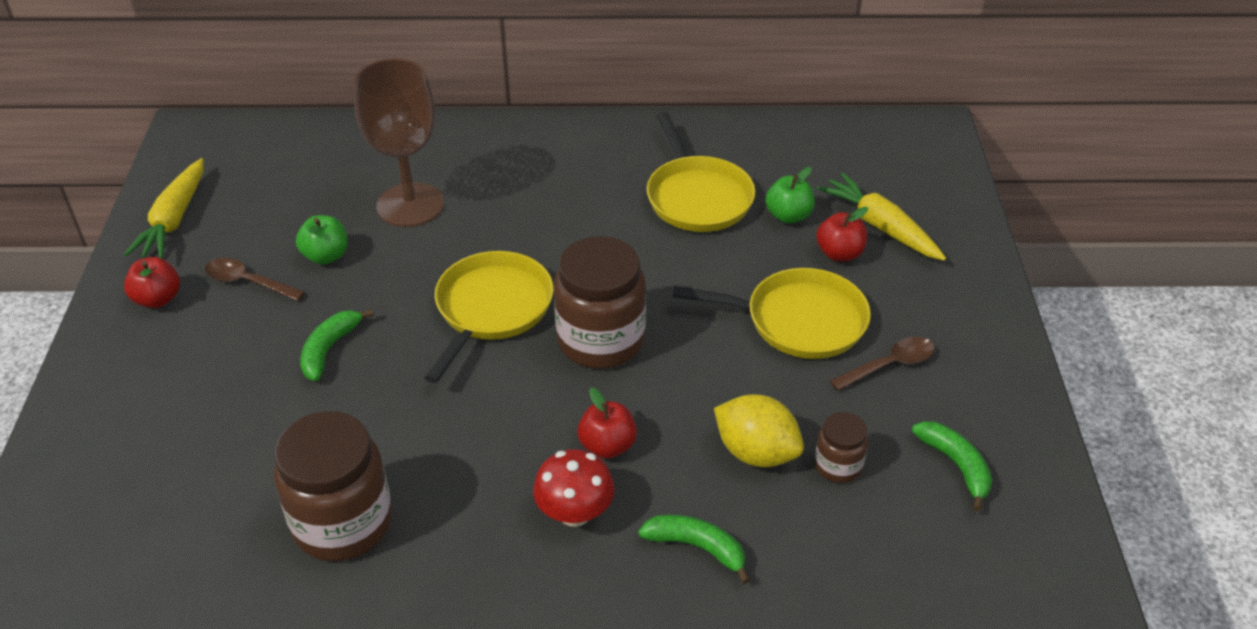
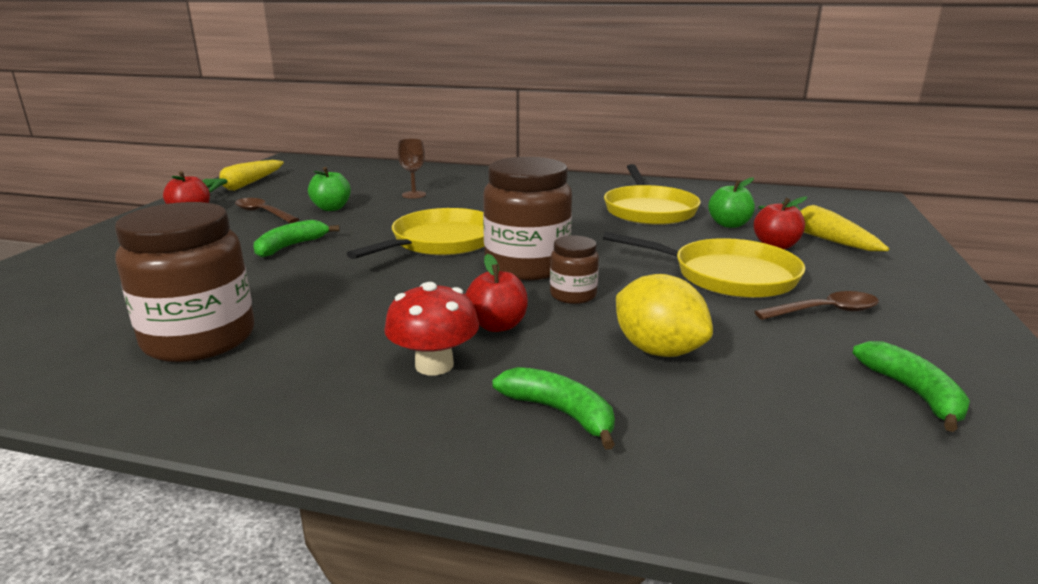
camera: 15 degrees right, 20 degrees down
(410, 205) = (414, 195): brown goblet -> brown goblet, size x0.45
(838, 465) = (755, 372): brown jar -> brown jar (573, 295)

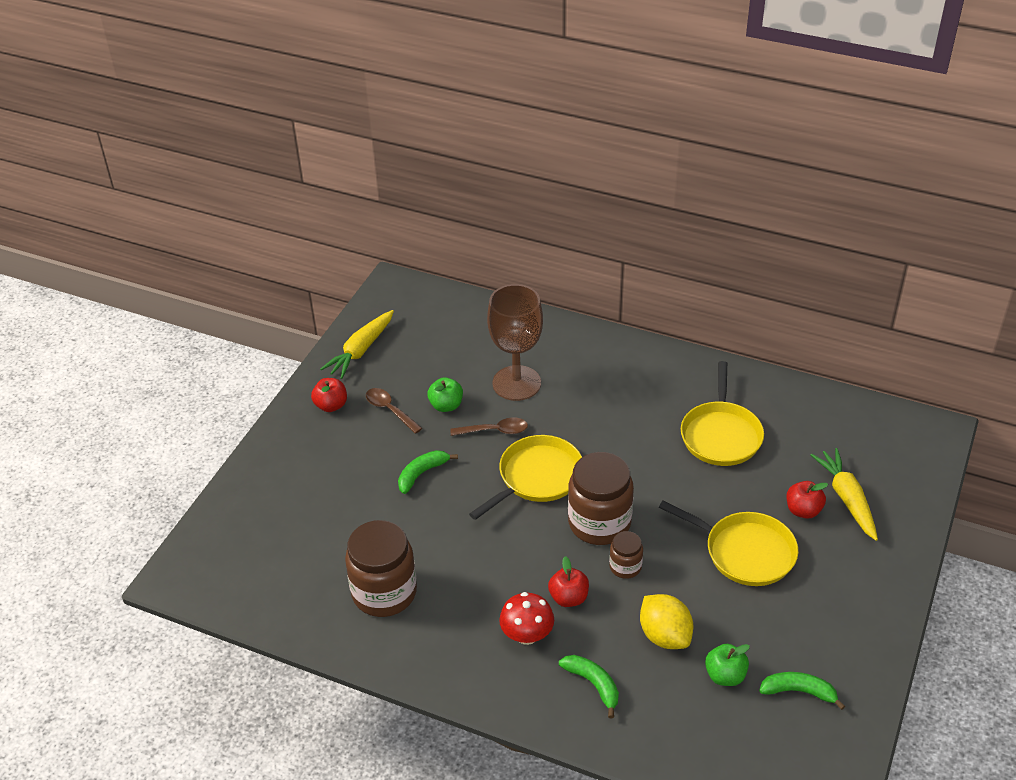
camera: 10 degrees right, 20 degrees up
(414, 195) = (516, 383): brown goblet -> brown goblet, size x2.25
(729, 224) = (781, 469): green apple -> green apple (725, 675)
(824, 311) = (792, 605): brown spoon -> brown spoon (494, 431)
(912, 393) = (799, 692): green banana -> green banana turned 75 degrees counterclockwise

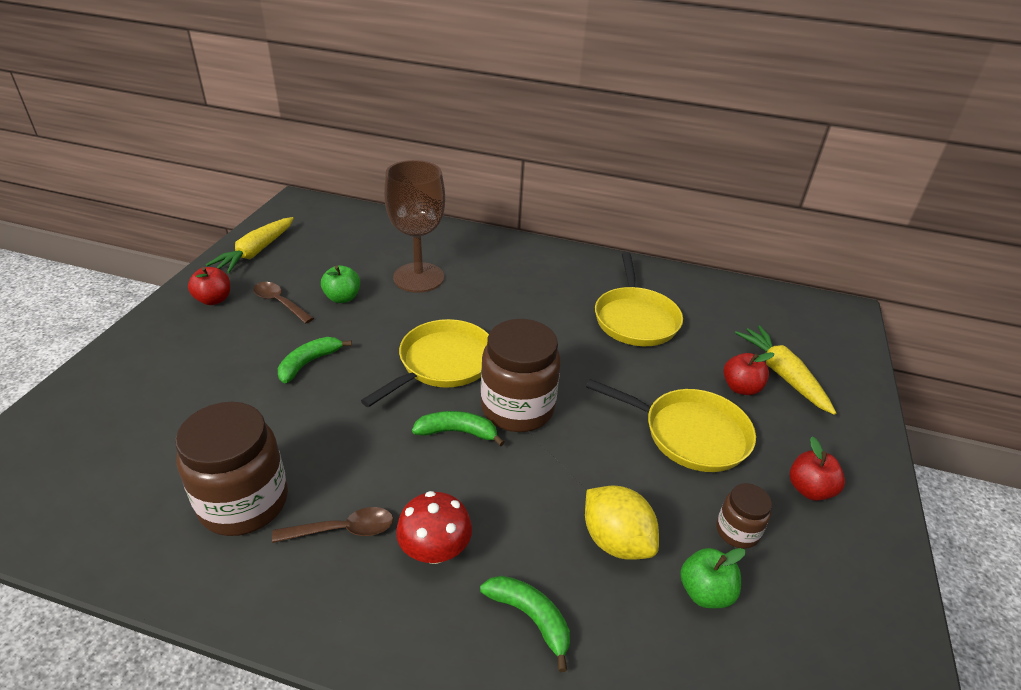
camera: 10 degrees left, 5 degrees down
(494, 431) = (395, 319): brown spoon -> brown spoon (343, 530)
(568, 598) = (487, 497): red apple -> red apple (809, 489)
(625, 567) = (554, 456): brown jar -> brown jar (737, 531)
(799, 692) = (806, 609): green banana -> green banana (457, 432)

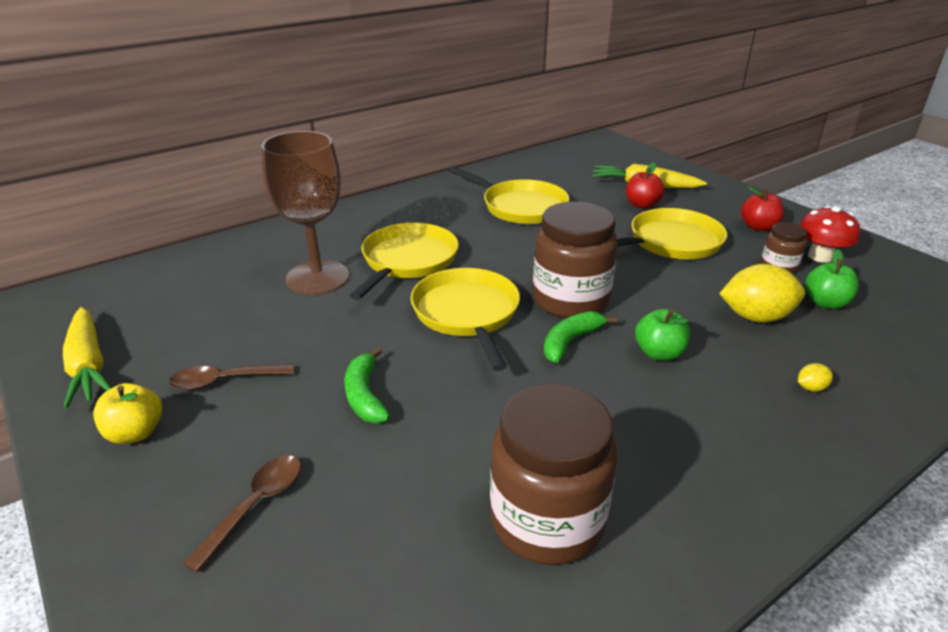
camera: 50 degrees left, 5 degrees down
(214, 299) = (135, 433): red apple -> yellow apple
(342, 298) = (281, 334): green apple -> green apple (659, 353)
(343, 530) = (643, 458): brown spoon -> brown spoon (255, 506)
(435, 550) = (707, 409): red mushroom -> red mushroom (820, 256)
(483, 303) = (408, 261): none -> yellow pan
(530, 618) = (811, 388): green banana -> yellow lemon

